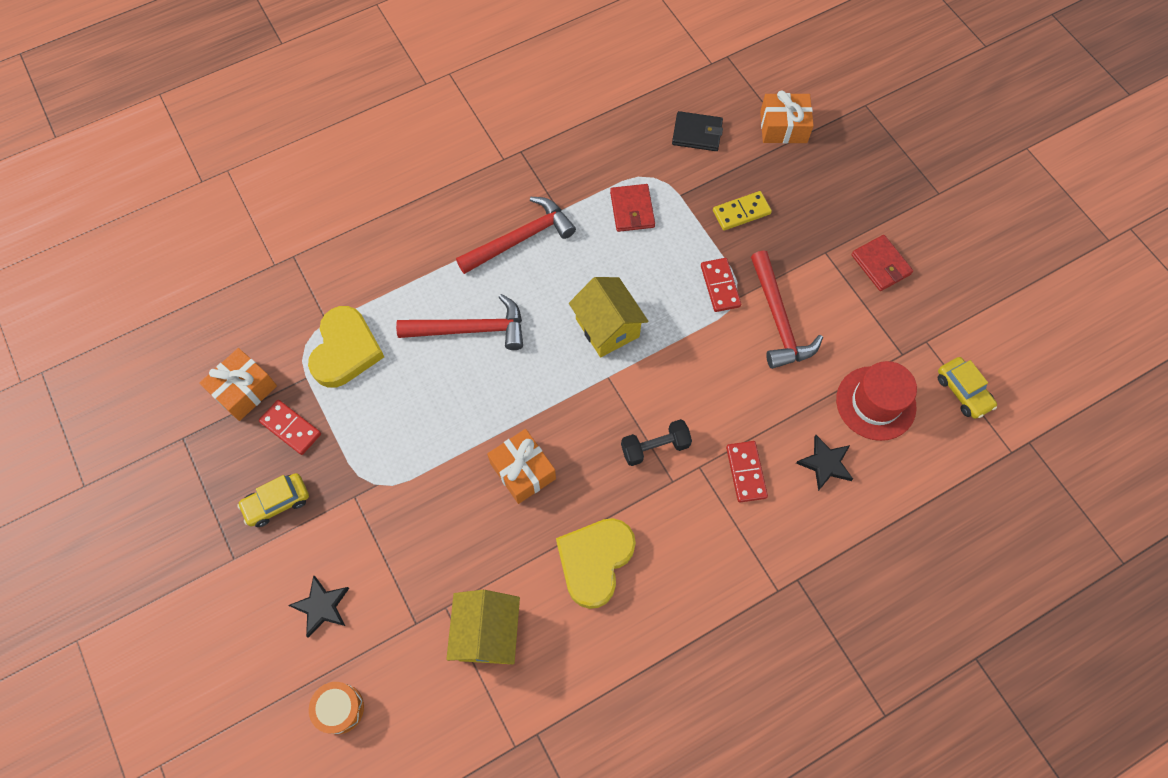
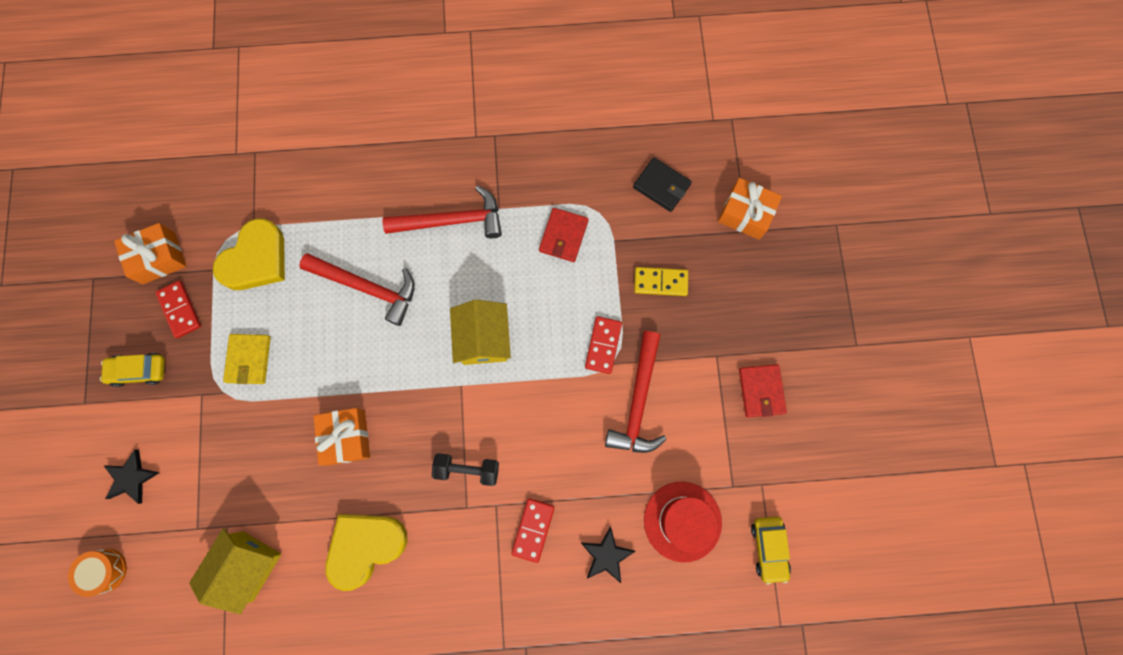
camera: 25 degrees right, 10 degrees up
(386, 443) = (248, 359): none -> yellow wallet

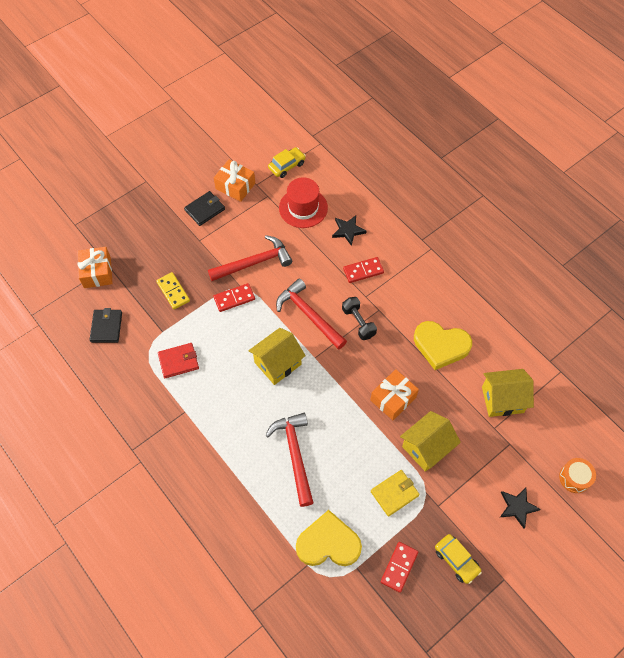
camera: 125 degrees left, 15 degrees down
(159, 258) = (377, 615): orange gift -> orange gift (235, 186)
(266, 431) = (426, 447): none -> yellow house
(452, 221) = (213, 434): red hammer -> red hammer (309, 315)
(761, 391) = (205, 210): red wallet -> black wallet

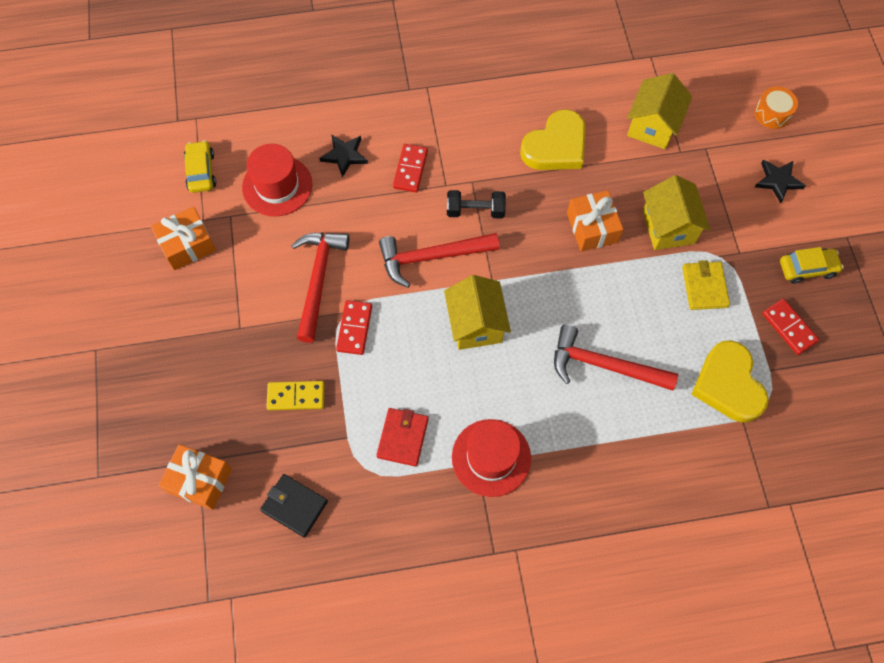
camera: 60 degrees left, 5 degrees up
(193, 417) = (491, 457): none -> red hat
(205, 210) = (197, 298): black wallet -> none
(328, 543) = (728, 384): yellow heart -> yellow heart turned 45 degrees counterclockwise

